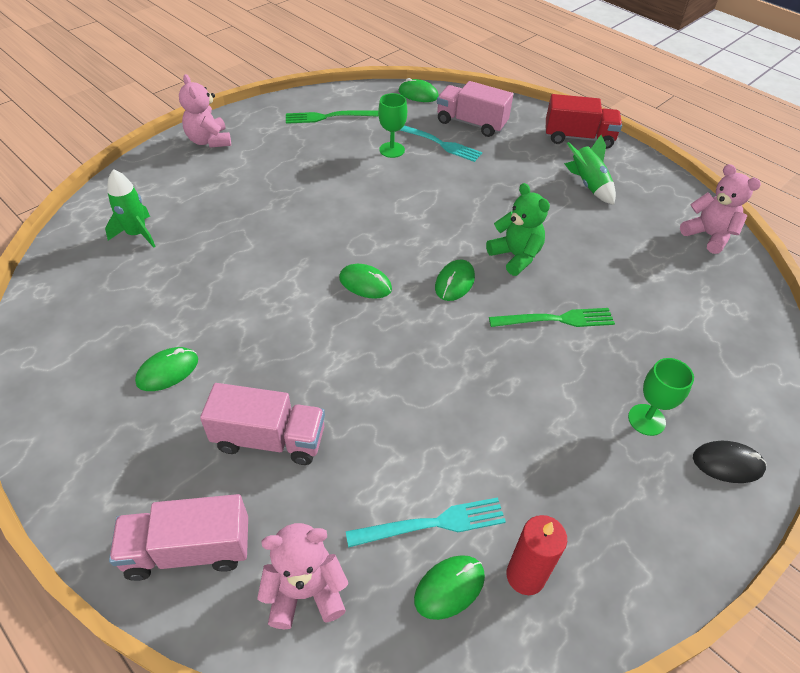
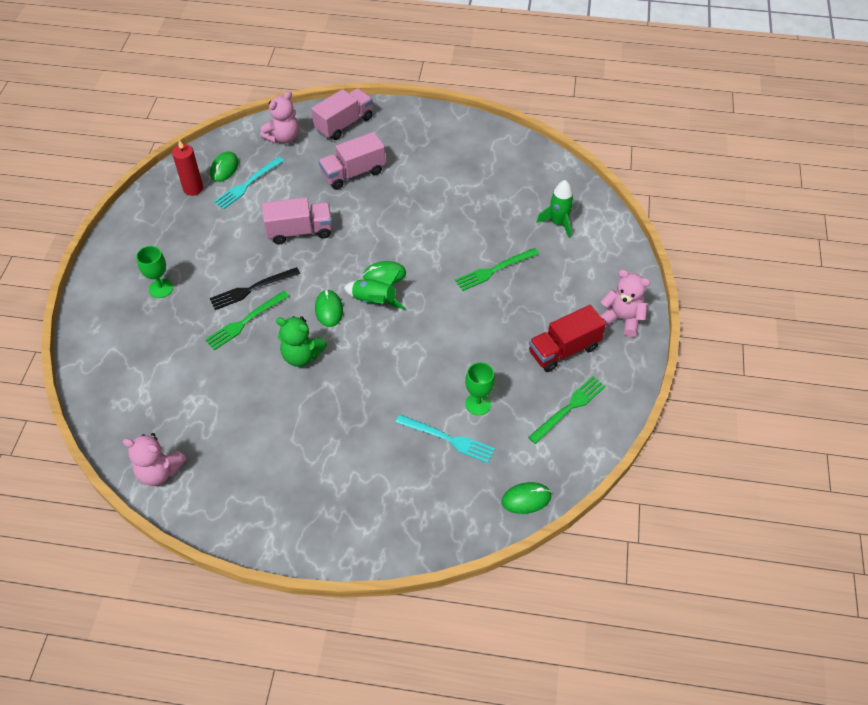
camera: 145 degrees right, 5 degrees up
(168, 371) = (437, 171): green mouse -> none
(254, 228) = (494, 270): none -> green fork
(439, 143) = (447, 439): turquoise fork -> turquoise fork turned 150 degrees counterclockwise
(471, 123) = (441, 488): pink truck -> pink truck (299, 231)
(526, 352) = (252, 289): none -> black fork
(578, 138) = (328, 536): red truck -> red truck (564, 350)
(588, 185) = (286, 471): green rocket -> green rocket (374, 301)
(727, 463) = (107, 289): black mouse -> none

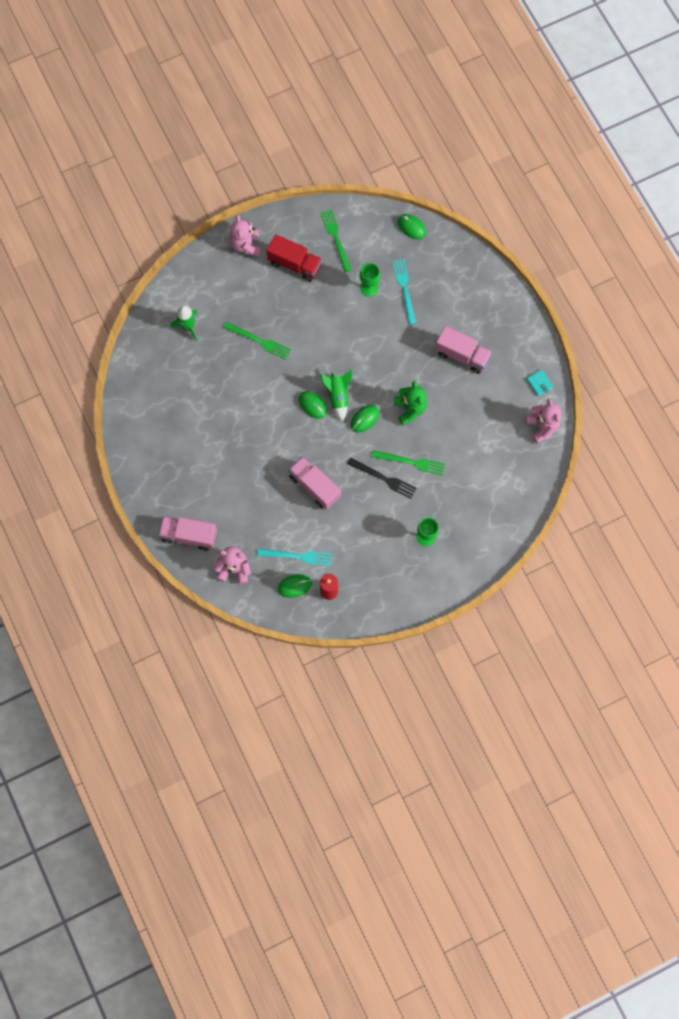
camera: 125 degrees left, 20 degrees up
(209, 505) = (539, 383): none -> turquoise wallet
(353, 173) = (235, 491): pink truck -> pink truck (462, 355)
(569, 408) = (336, 238): green fork -> green fork turned 60 degrees clockwise

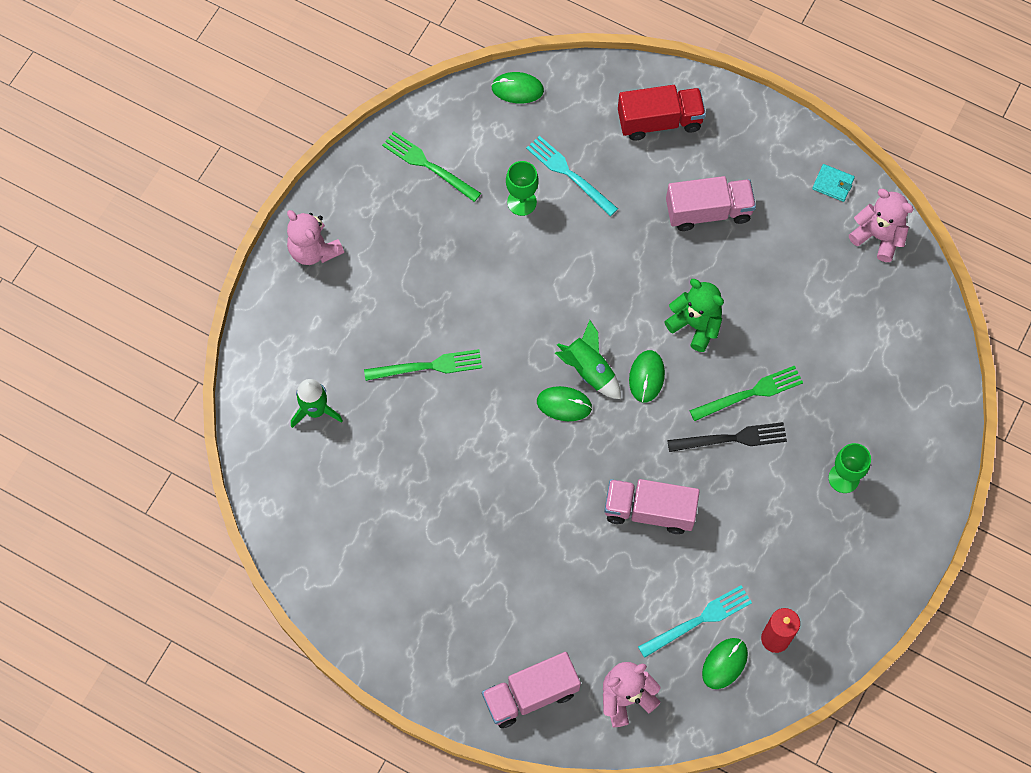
camera: 35 degrees left, 5 degrees down
(294, 264) = (399, 234): red truck -> red truck (659, 121)

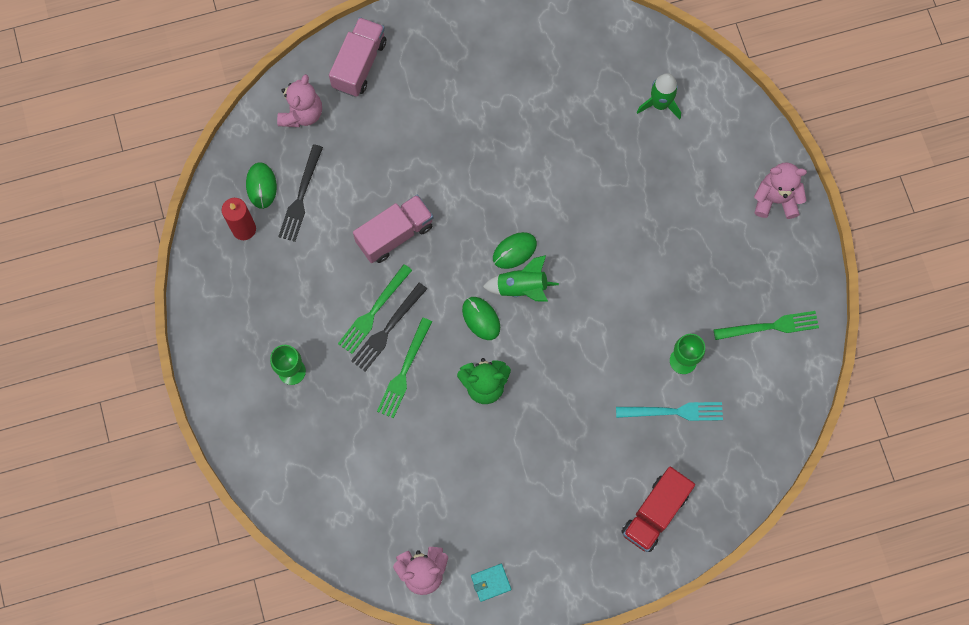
camera: 135 degrees right, 5 degrees up
(427, 366) = (623, 194): green fork -> green fork (374, 311)
(517, 89) = (774, 441): green mouse -> none
(698, 621) = (301, 196): turquoise fork -> black fork
(708, 211) = (555, 476): pink truck -> none

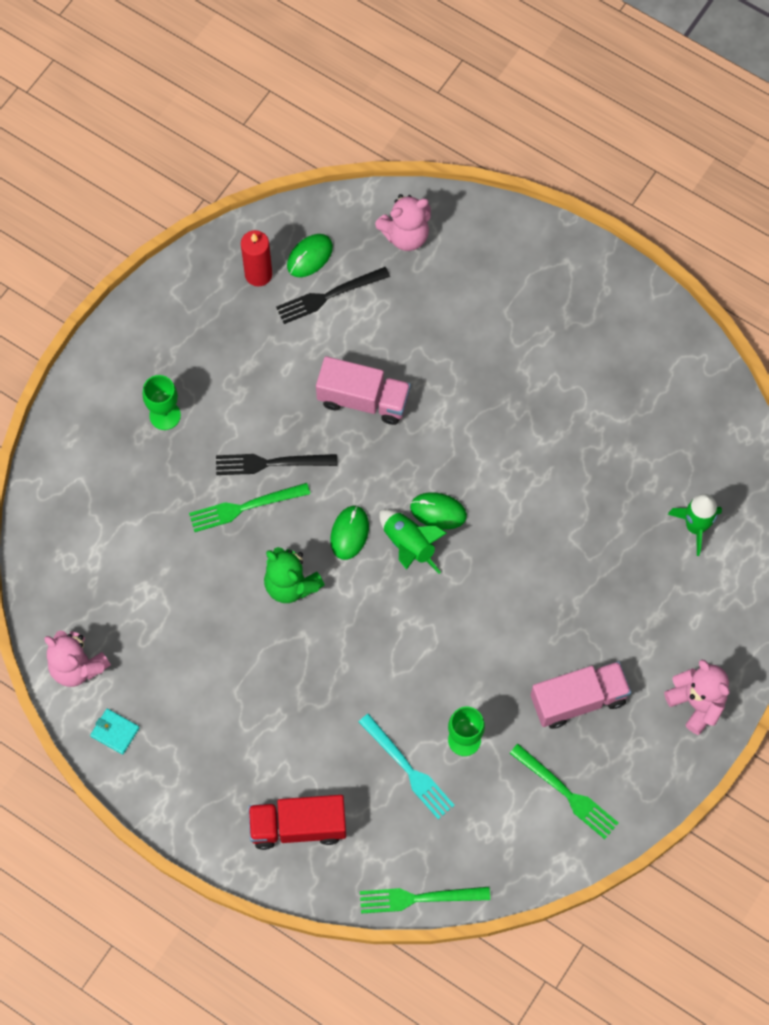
camera: 50 degrees right, 5 degrees down
(359, 64) = (494, 244): pink truck -> pink truck (578, 700)
(374, 311) = (277, 438): green fork -> green fork (419, 898)

